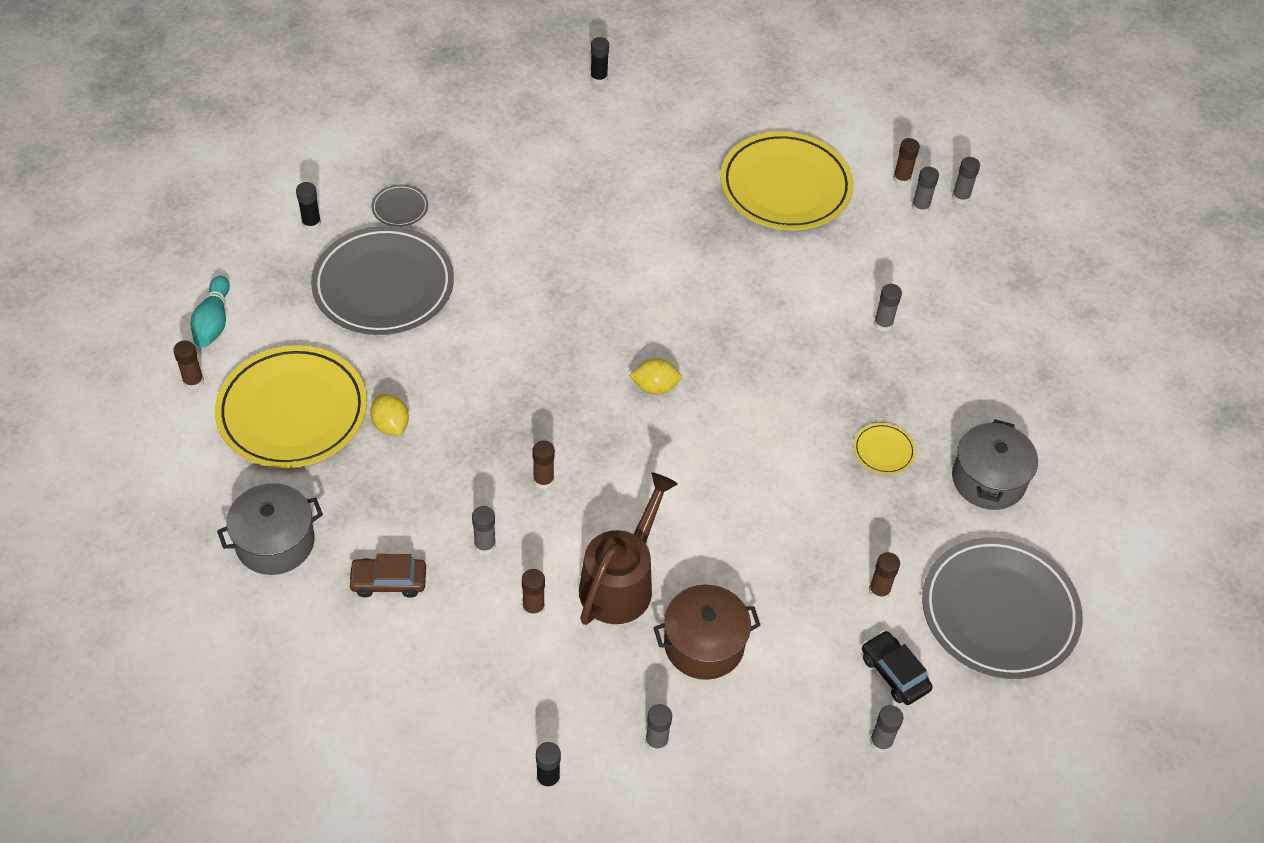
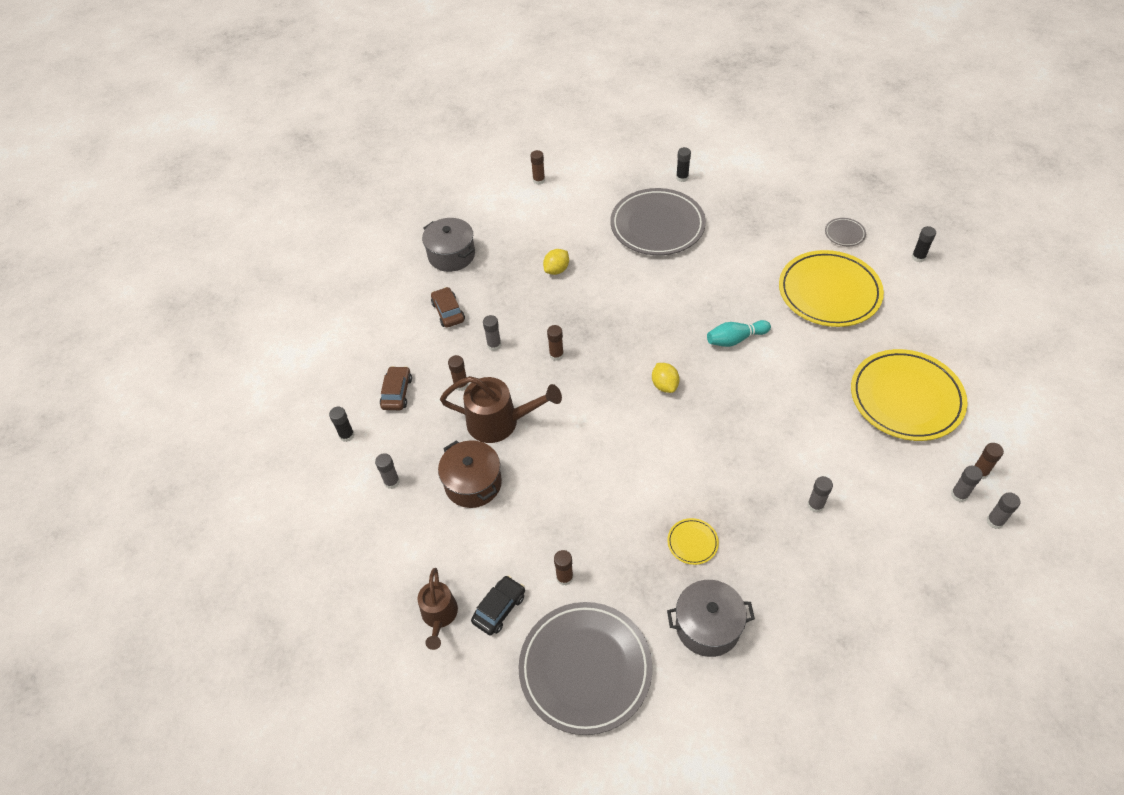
camera: 75 degrees right, 0 degrees up
(213, 322) = (583, 170): turquoise bowling pin -> turquoise bowling pin (735, 339)
(292, 411) = (542, 226): yellow plate -> yellow plate (829, 292)
(400, 208) = (723, 208): grey plate -> grey plate (844, 234)
(504, 692) = (397, 393): none -> brown car
(881, 742) = (439, 616): grey glue stick -> brown watering can

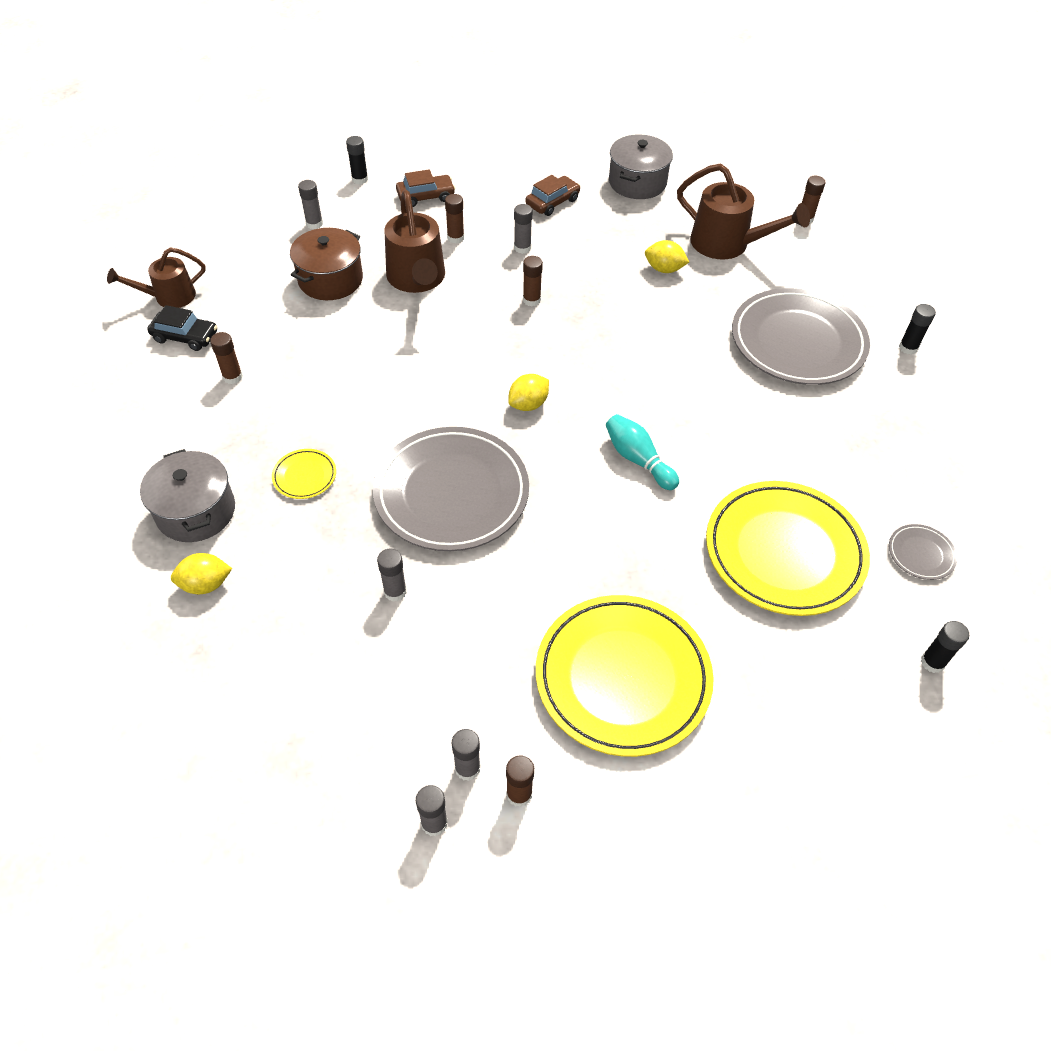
camera: 65 degrees right, 0 degrees up
(546, 228) = (728, 244): none -> brown watering can
(585, 669) = (127, 418): grey plate -> grey plate (451, 493)
(782, 628) = (206, 584): none -> yellow lemon

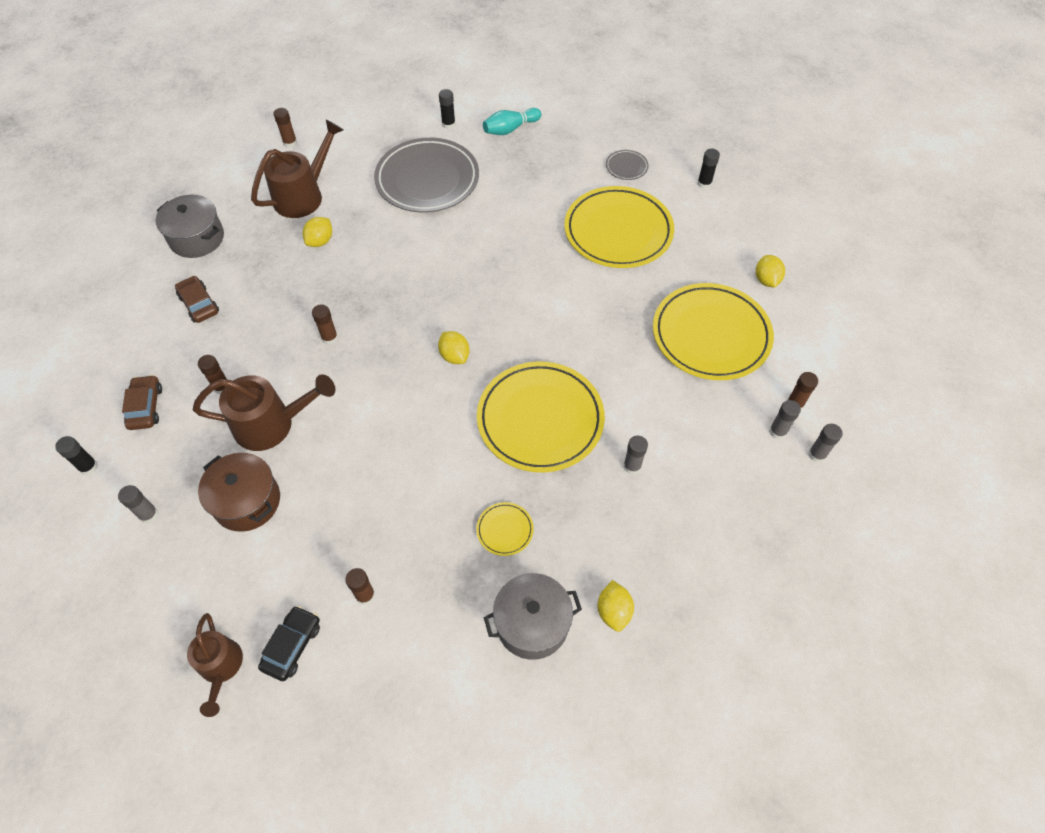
camera: 80 degrees left, 5 degrees up
(451, 493) = (540, 419): grey plate -> yellow plate
(522, 248) = (256, 336): grey glue stick -> none
(638, 460) = (525, 294): turquoise bowling pin -> turquoise bowling pin (510, 129)
(752, 756) = (766, 280): none -> yellow lemon

